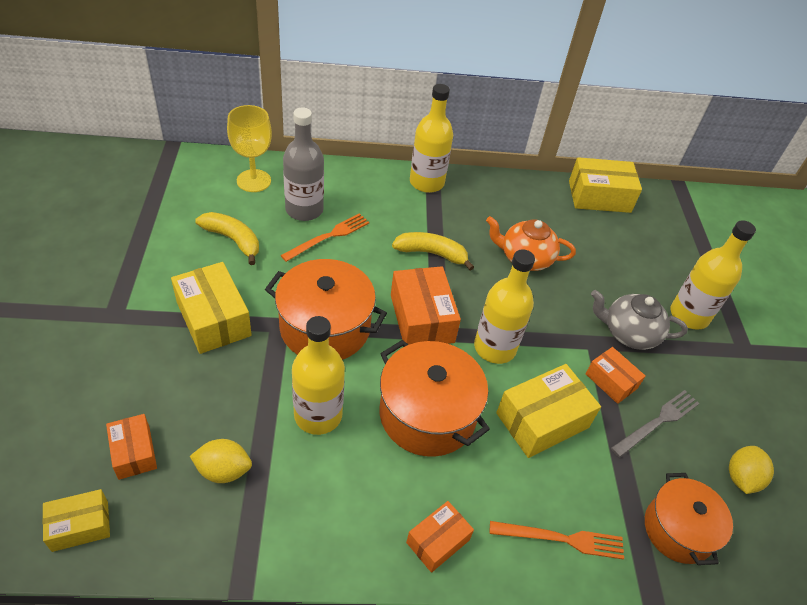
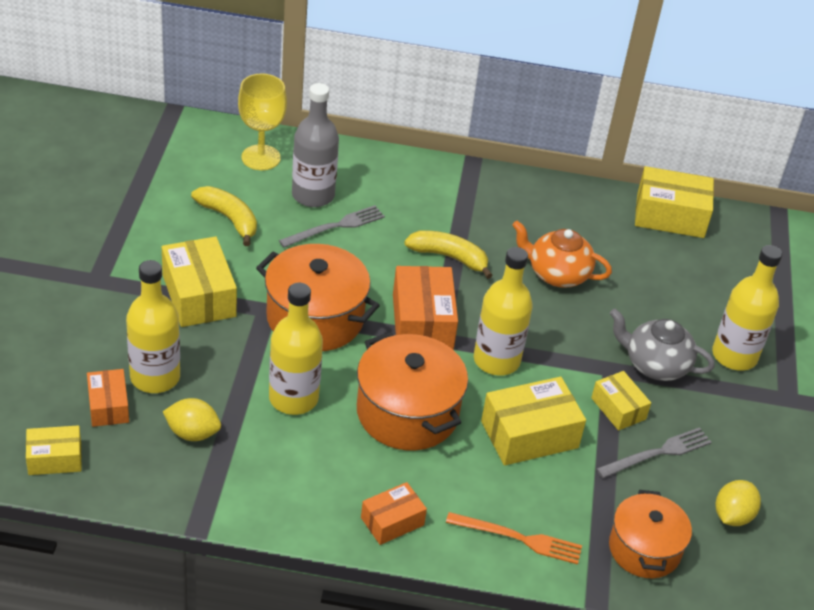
camera: 10 degrees right, 5 degrees down
(328, 236) = (335, 226): orange fork -> grey fork
(426, 182) = (462, 179): yellow bottle -> yellow bottle (155, 377)
(611, 381) = (618, 408): orange box -> yellow box

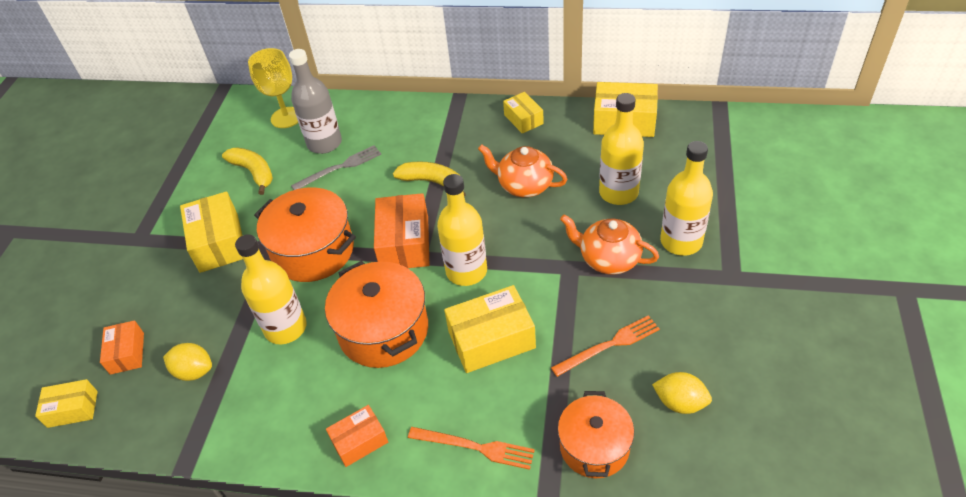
camera: 10 degrees right, 5 degrees up
(155, 377) = (171, 321): yellow bottle -> yellow bottle (618, 192)
(618, 408) = (574, 305): yellow box -> yellow box (523, 119)
(655, 365) = (608, 259): grey teapot -> orange teapot
(657, 453) = (609, 345): grey fork -> orange fork
(732, 516) = (680, 402): yellow lemon -> yellow lemon turned 75 degrees clockwise

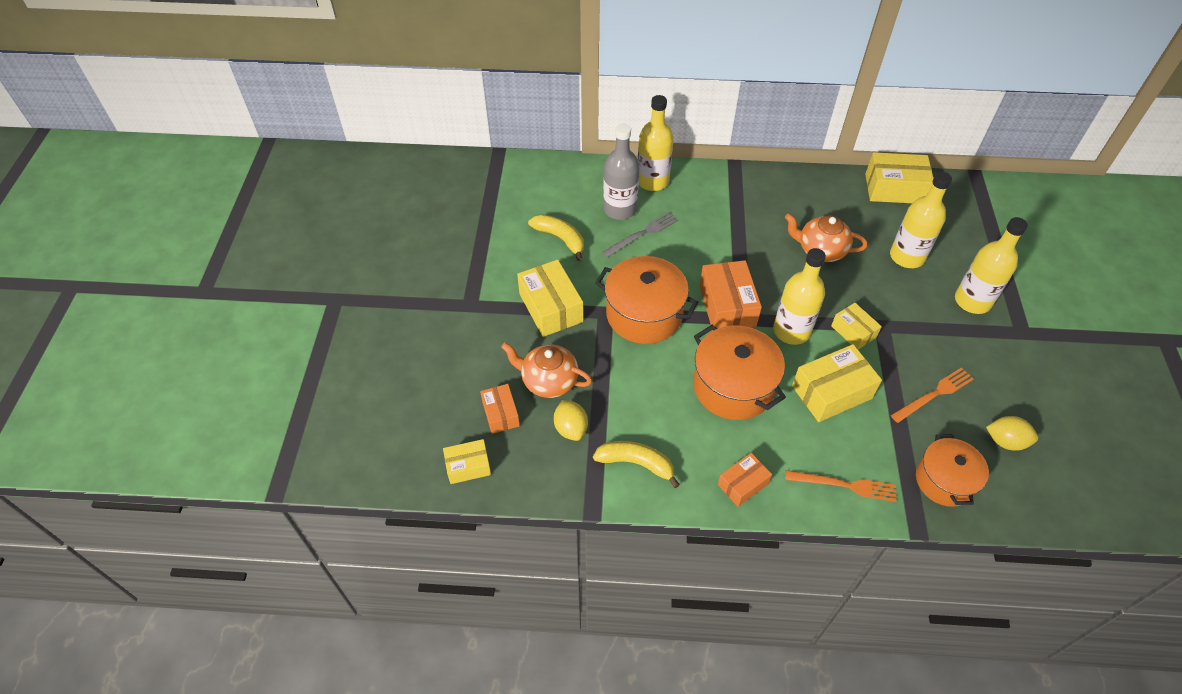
camera: 10 degrees left, 5 degrees up
(194, 371) = (571, 428): yellow lemon -> yellow lemon turned 60 degrees clockwise
(285, 328) = (642, 386): yellow bottle -> yellow bottle (652, 181)
(286, 117) = (573, 183): yellow goblet -> none
(432, 182) = (735, 247): yellow banana -> yellow banana (636, 463)
(523, 119) = (802, 186): yellow box -> yellow box (853, 332)
(608, 259) = (913, 318): orange teapot -> orange teapot (548, 381)

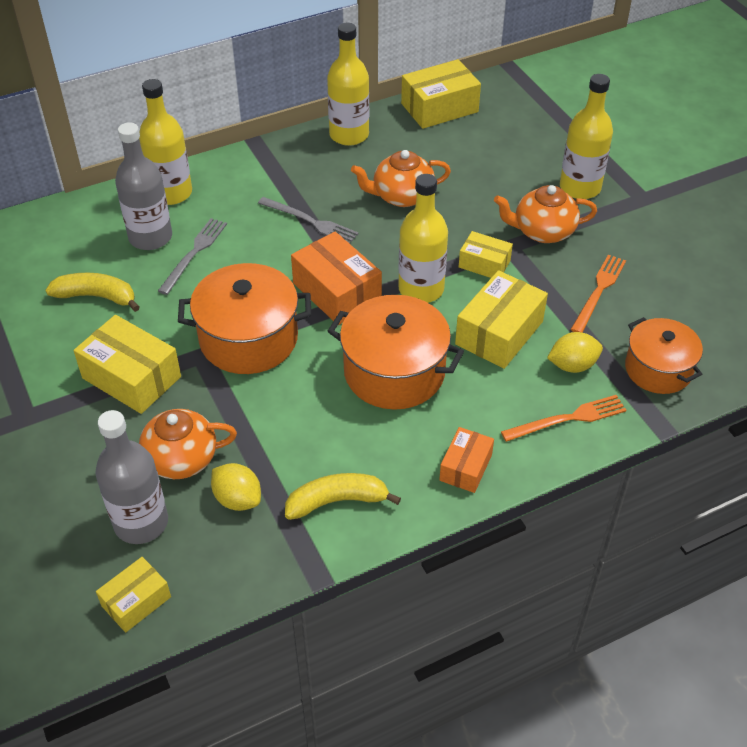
camera: 30 degrees left, 5 degrees down
(500, 414) = (141, 523): orange box -> grey bottle
(739, 243) = (310, 221): none -> grey fork
(907, 257) = (492, 169): yellow bottle -> yellow bottle (349, 135)
(917, 325) = (542, 231): none -> orange teapot
(1005, 441) = (689, 306): yellow lemon -> yellow lemon (572, 365)

